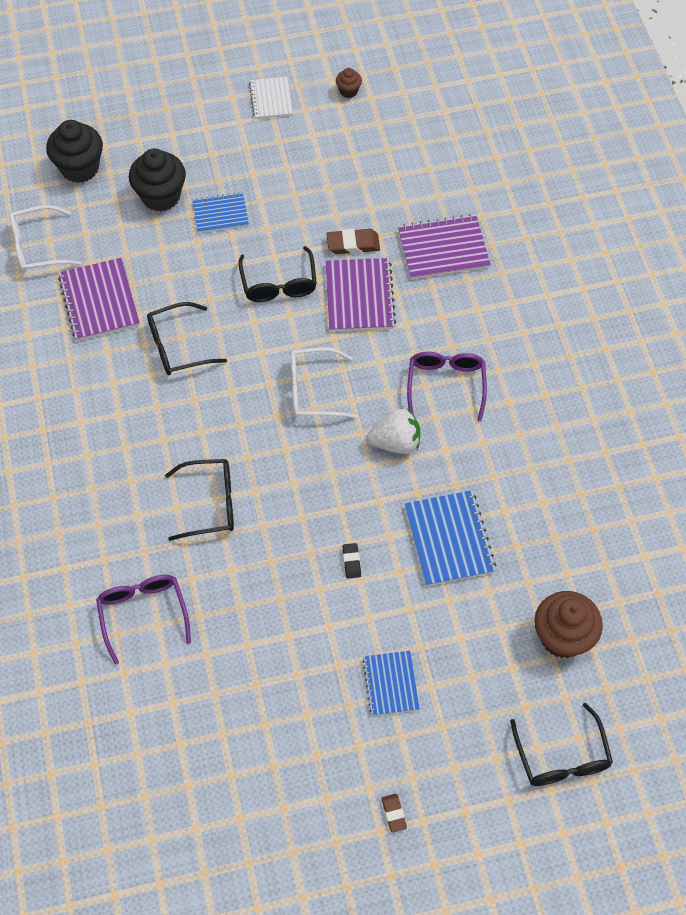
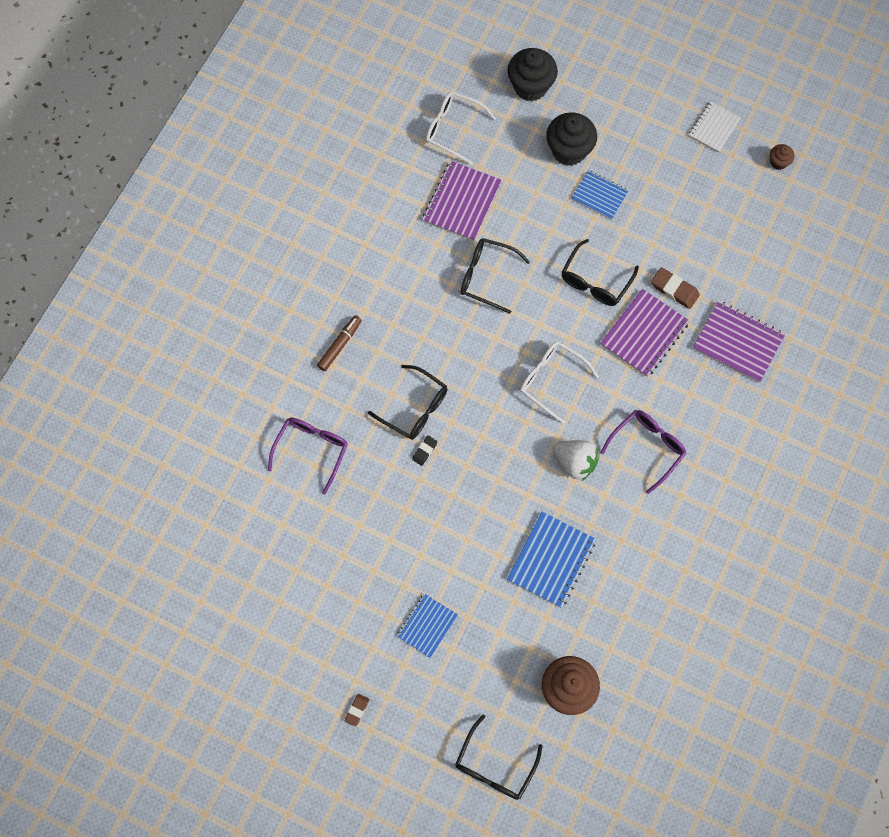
camera: 40 degrees right, 10 degrees up
(89, 501) = (340, 345): none -> brown marker
(351, 562) = (472, 523): black eraser -> black eraser (424, 451)

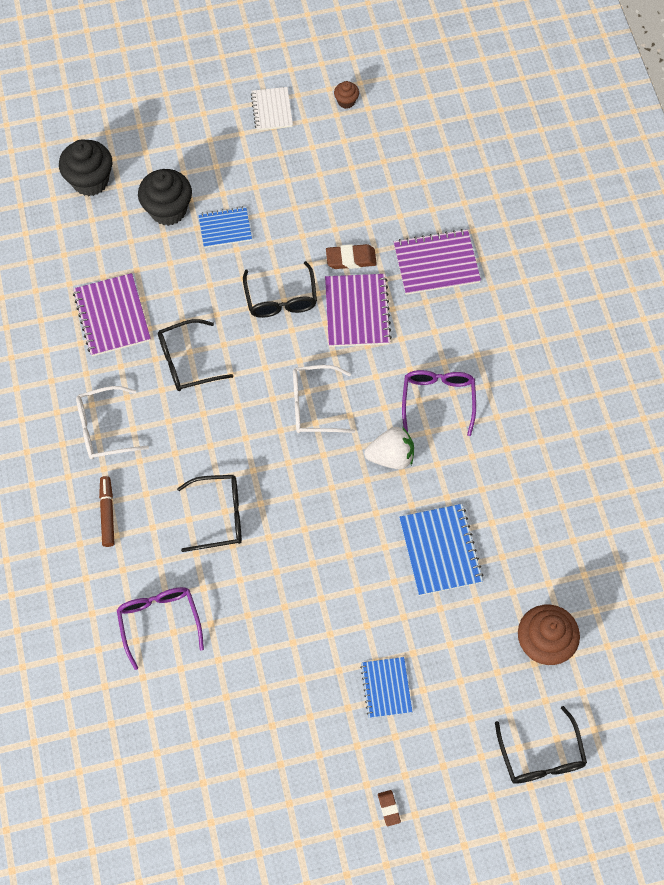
camera: 40 degrees left, 5 degrees down
(424, 451) = (258, 545): black eraser -> none
(453, 129) = (52, 262): white glasses -> white glasses (104, 429)

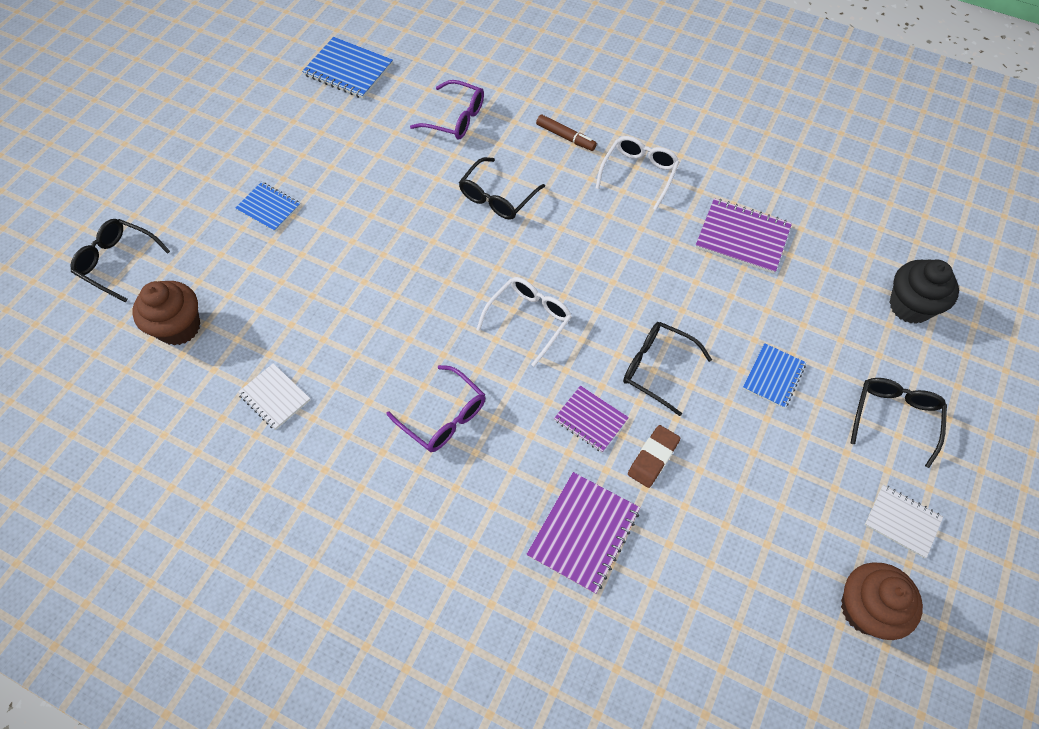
camera: 130 degrees right, 5 degrees down
(168, 210) = (830, 345): black cupcake -> none
(186, 362) = (652, 259): black glasses -> black glasses (894, 417)
(346, 101) = (865, 609): brown cupcake -> brown cupcake, size x2.05
(357, 311) = (590, 419): purple notebook -> purple notebook, size x0.64
(389, 808) = (199, 156): brown eraser -> none
(391, 456) = (430, 341): white strawberry -> none
(440, 550) = (320, 315): blue notebook -> blue notebook (348, 70)
(527, 520) = (274, 397): none -> white notebook

